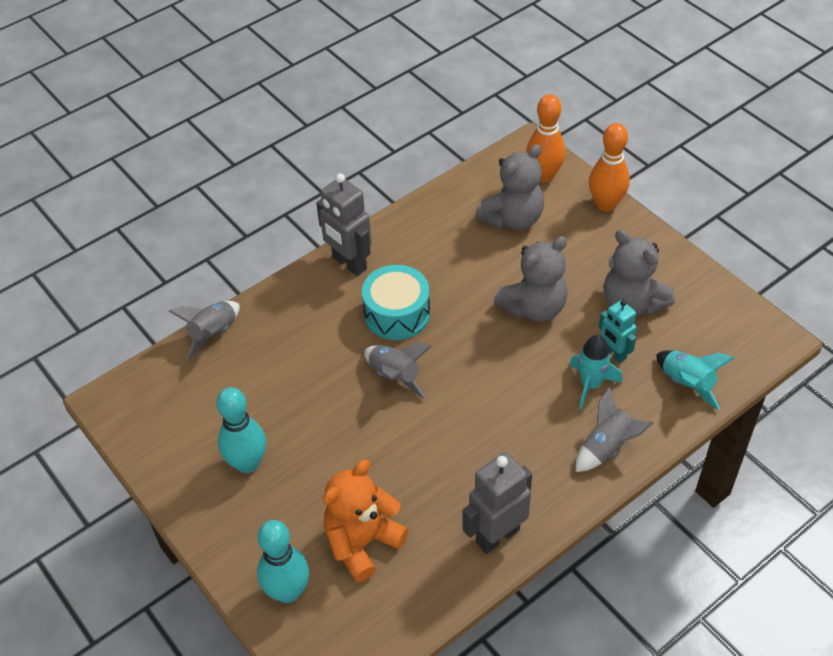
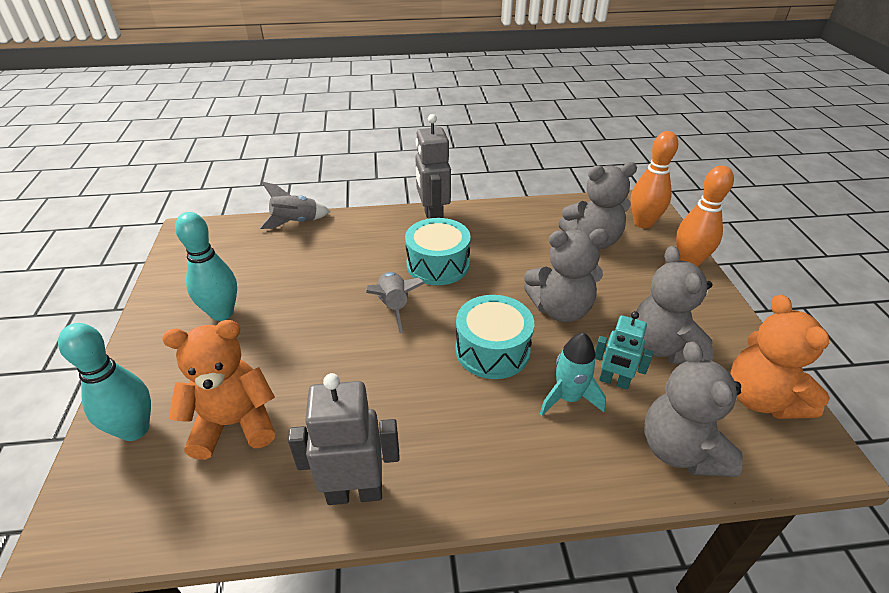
camera: 30 degrees right, 10 degrees down
(507, 374) = (492, 350): none -> turquoise drum
(607, 447) = (541, 467): grey rocket -> none
(614, 353) = (614, 381): turquoise robot -> turquoise robot turned 60 degrees counterclockwise
(687, 384) = (680, 450): turquoise rocket -> grey teddy bear
(719, 314) = (761, 399): none -> orange teddy bear

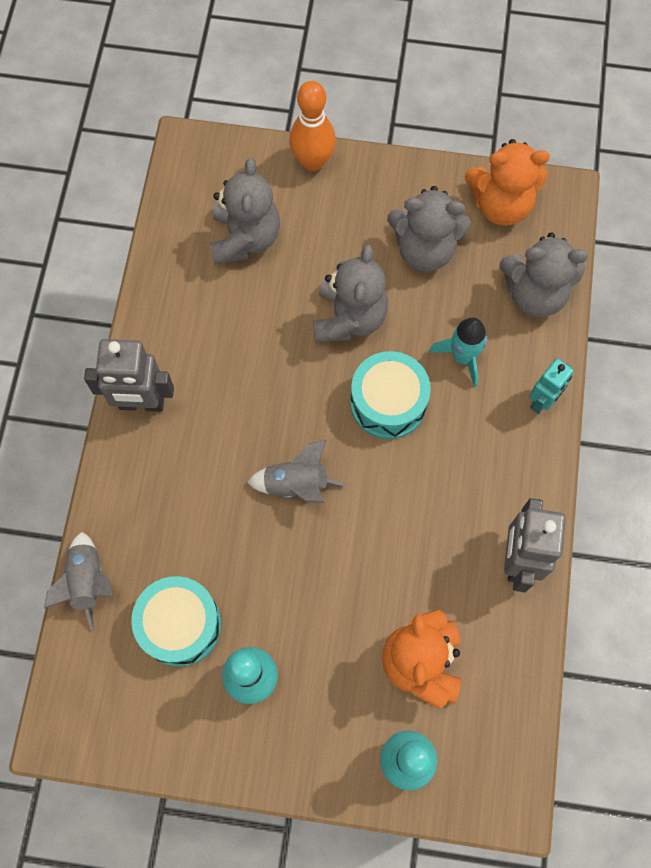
camera: 75 degrees left, 30 degrees up
(438, 264) = (237, 420): turquoise drum -> turquoise drum (180, 625)
(614, 381) = (454, 311): turquoise robot -> turquoise robot (542, 401)
(643, 223) = (230, 170): orange bowling pin -> none

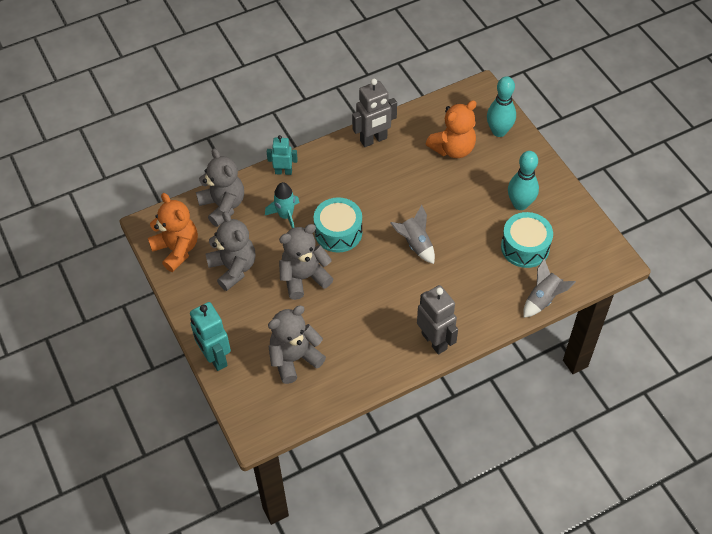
camera: 125 degrees left, 15 degrees down
(312, 161) = (215, 358): orange bowling pin -> turquoise robot

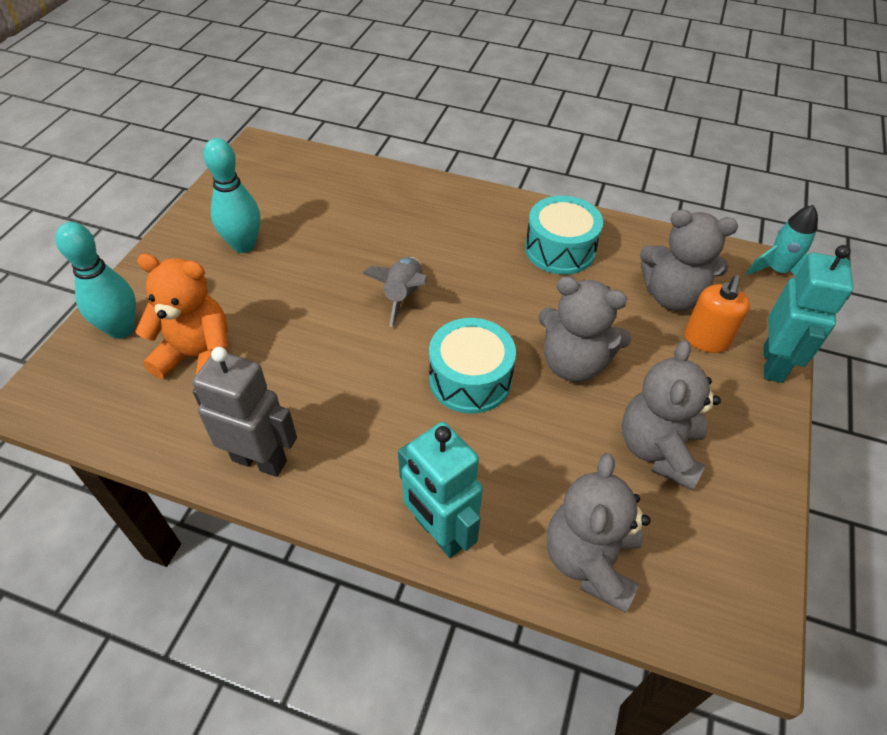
camera: 135 degrees left, 5 degrees down
(177, 249) = (727, 551): orange teddy bear -> none
(257, 344) = (706, 340): none -> orange soap dispenser
(283, 171) = (439, 532): turquoise robot -> turquoise robot, size x1.59
(286, 216) = (512, 459): turquoise rocket -> turquoise rocket (777, 271)
(434, 341) = (506, 210): grey robot -> none
(525, 247) = (307, 211): turquoise drum -> turquoise drum (560, 249)
(543, 299) = (363, 169): grey rocket -> none

